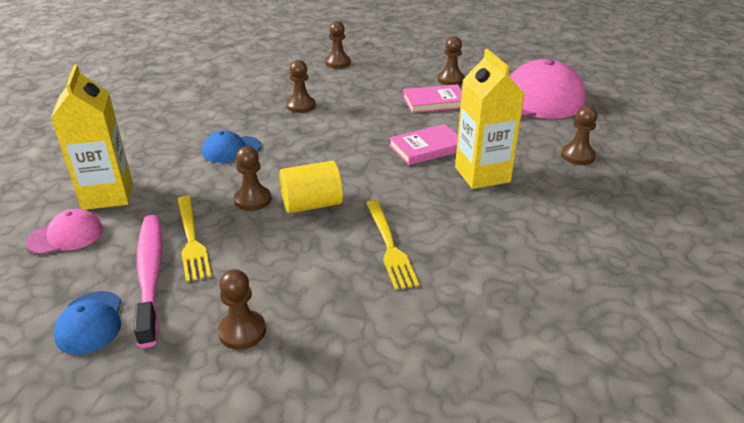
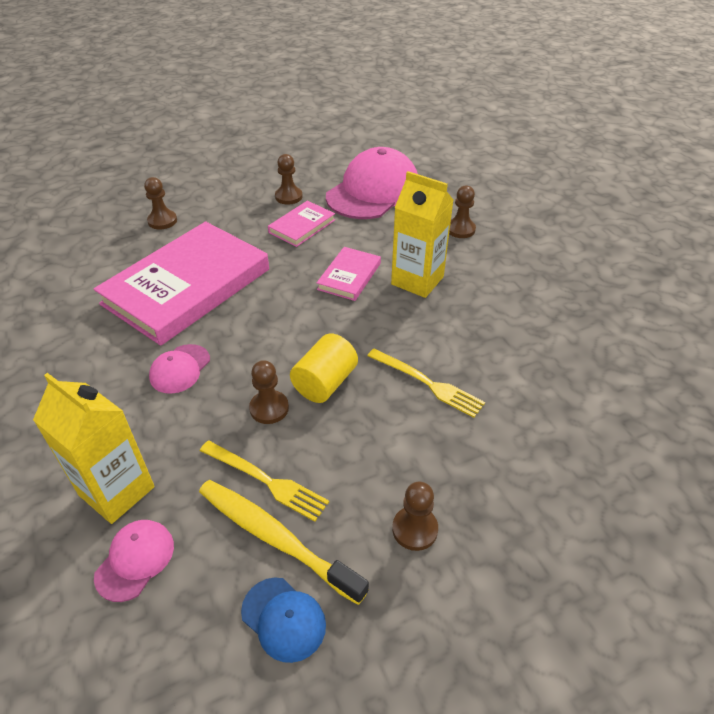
camera: 40 degrees left, 10 degrees up
(150, 275) = (275, 538): pink toothbrush -> yellow toothbrush
(231, 149) = (180, 369): blue cap -> pink cap
(301, 106) = (187, 286): brown pawn -> pink book

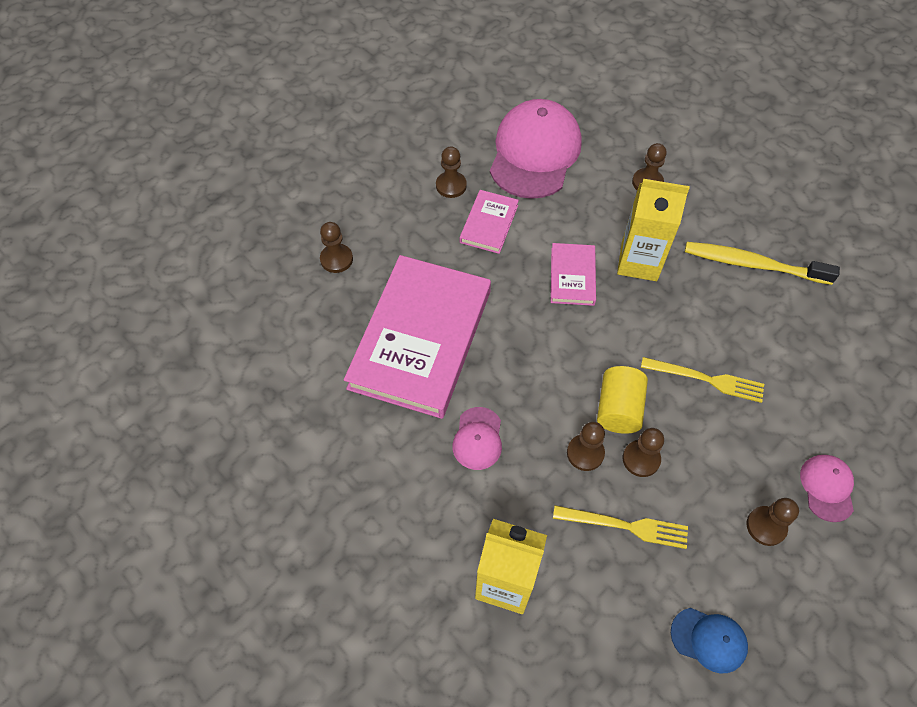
camera: 20 degrees left, 15 degrees up
(135, 560) = (564, 637): pink cap -> pink cap (827, 488)
(275, 538) = (663, 575): yellow toothbrush -> yellow toothbrush (753, 264)
(320, 429) = (641, 459): none -> brown pawn

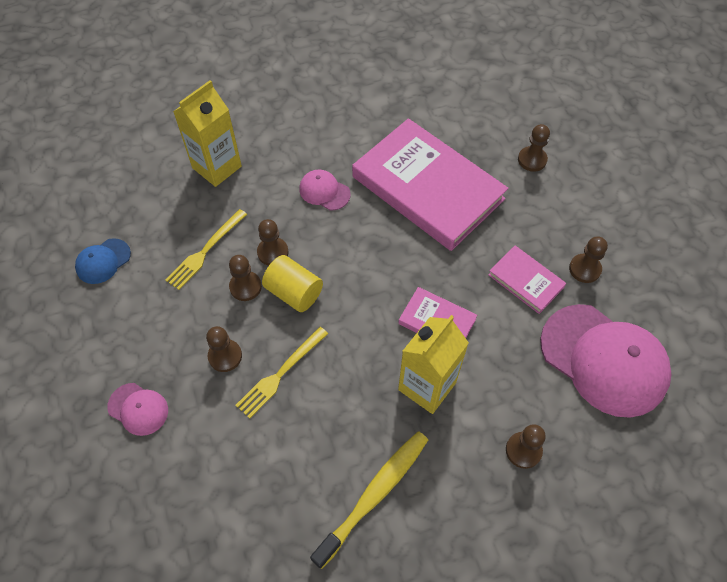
camera: 115 degrees right, 0 degrees up
(766, 526) = (143, 343): brown pawn -> brown pawn (225, 356)

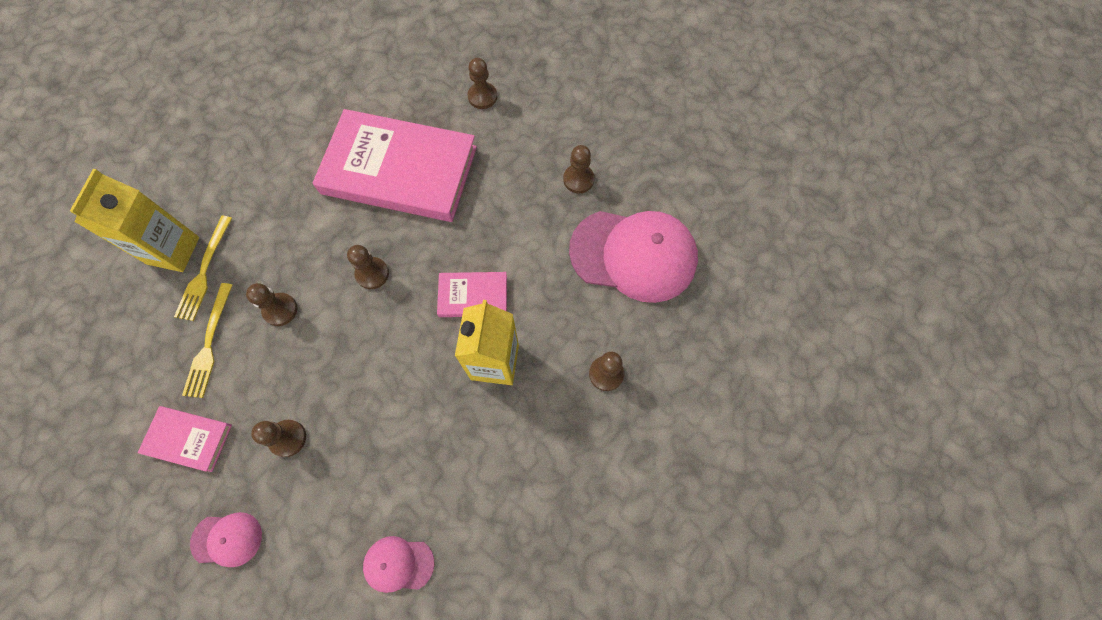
camera: 30 degrees left, 10 degrees up
(103, 261) = (103, 411): blue cap -> none
(245, 287) = (271, 358): brown pawn -> brown pawn (372, 274)
(280, 374) = (352, 425): yellow fork -> yellow fork (204, 271)
(294, 292) = (323, 339): yellow cylinder -> none
(324, 191) = (300, 222): pink cap -> pink cap (398, 564)
(374, 495) = (498, 488): yellow toothbrush -> none
(526, 281) = (533, 216): pink book -> pink book (188, 439)

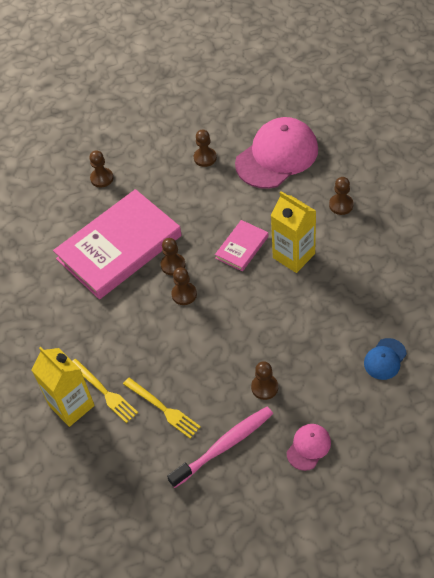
camera: 50 degrees left, 15 degrees down
(188, 439) = (224, 446): pink book -> pink toothbrush
(280, 310) = (170, 357): brown pawn -> brown pawn (173, 265)
(398, 564) = (385, 359): pink cap -> blue cap

